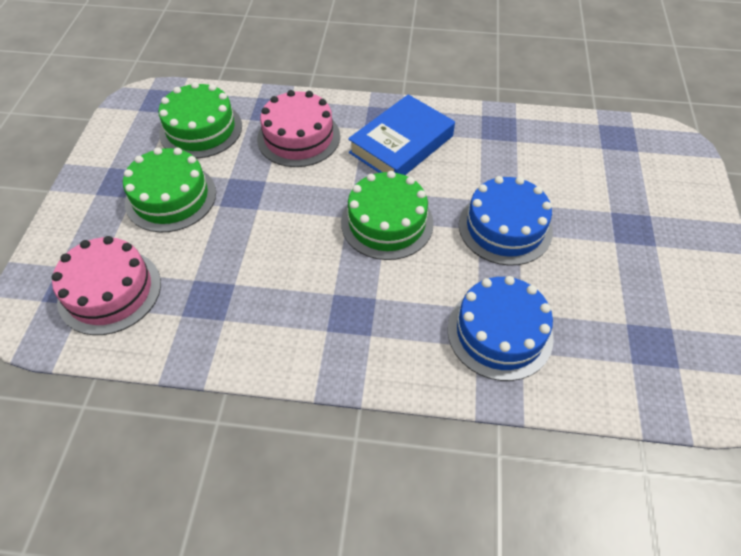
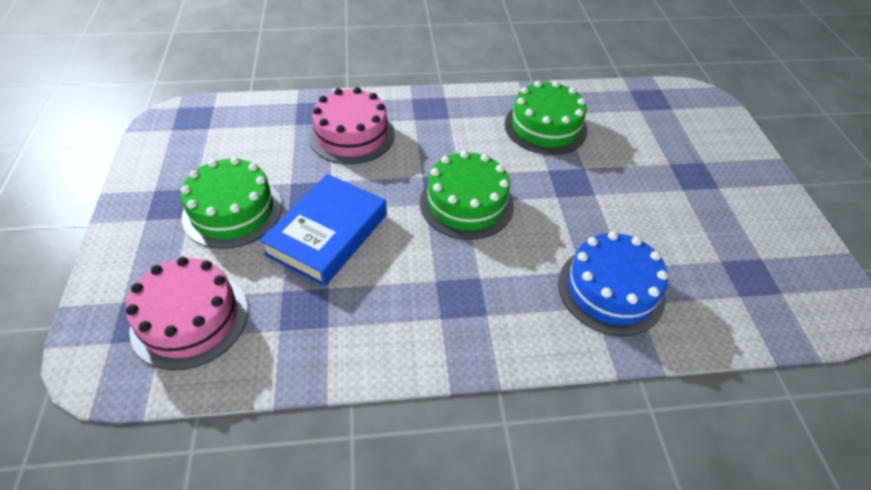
camera: 15 degrees left, 5 degrees down
(201, 129) = (246, 140): green cake -> green cake (545, 127)
(401, 144) = (456, 129): blue book -> blue book (327, 234)
(505, 227) = (580, 191): blue cake -> none

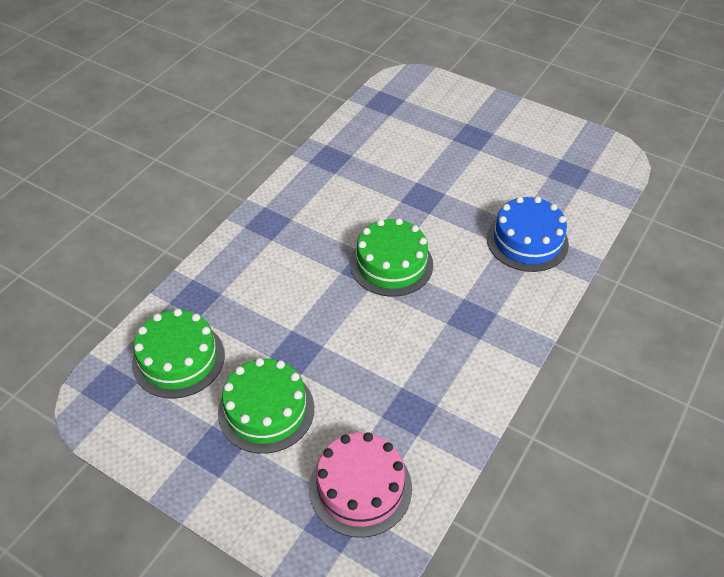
camera: 50 degrees left, 0 degrees up
(327, 234) = (348, 361): blue book -> none
(351, 135) = (250, 288): pink cake -> none
(545, 127) = (357, 174): green cake -> green cake (178, 359)

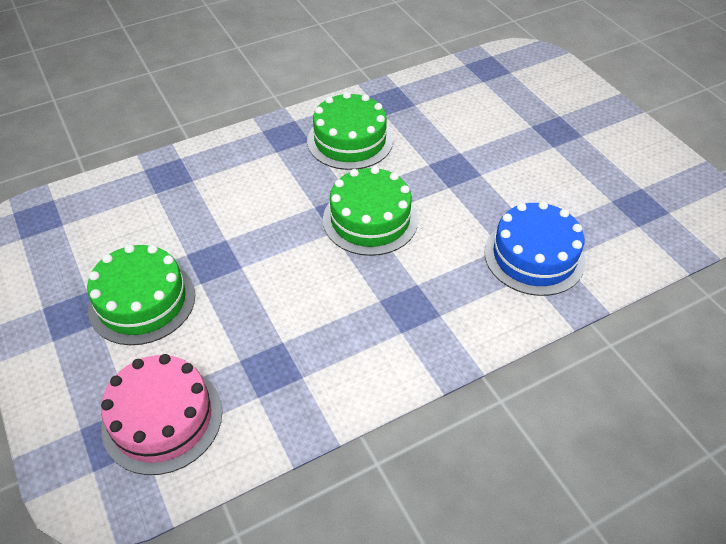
camera: 30 degrees right, 0 degrees up
(178, 359) = (110, 221): green cake -> green cake (350, 140)

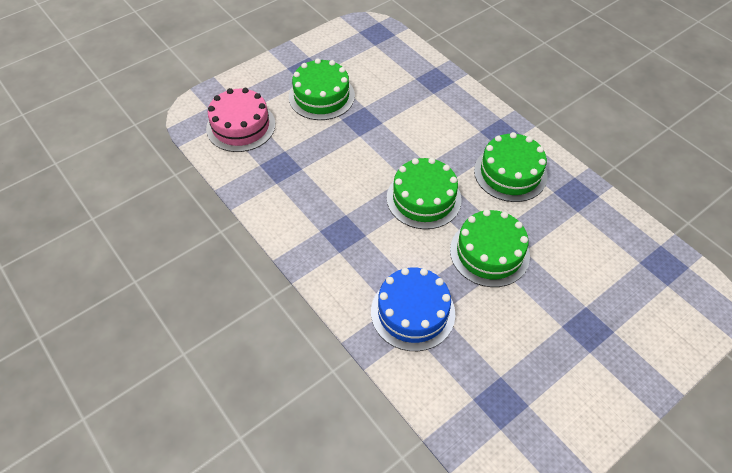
camera: 80 degrees right, 5 degrees up
(459, 179) = (489, 253): none -> green cake

